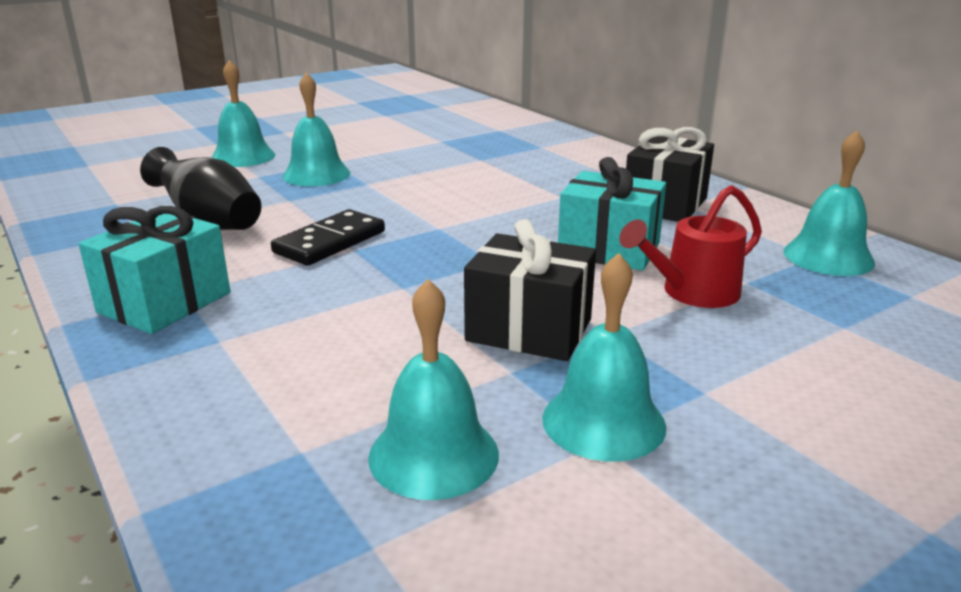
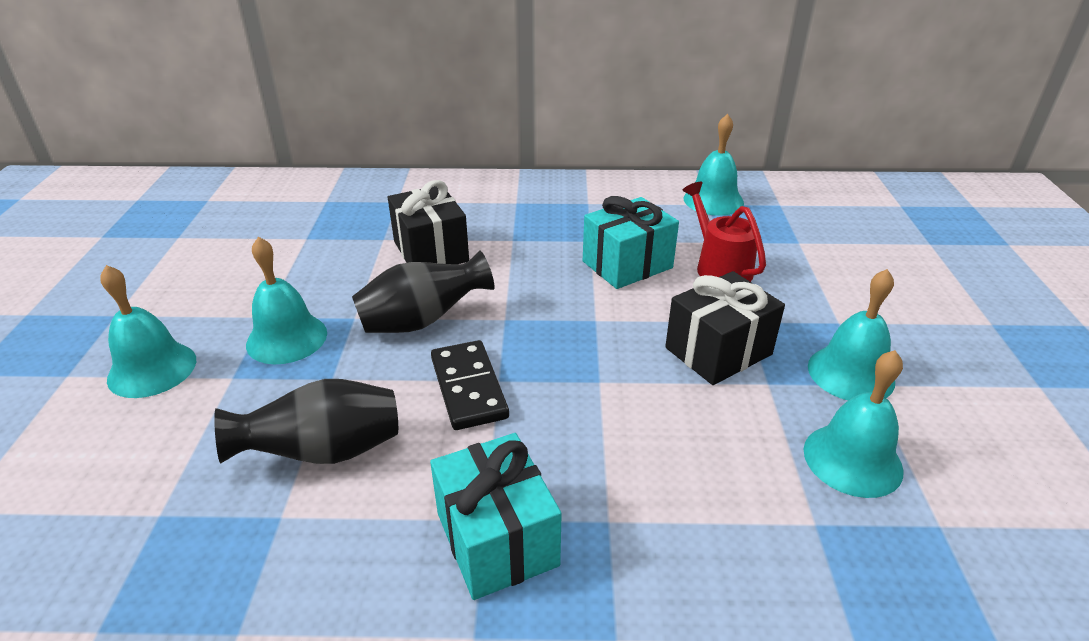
camera: 55 degrees left, 10 degrees up
(393, 203) = (422, 321): none -> black vase
(665, 204) = (579, 210): black gift -> black gift (431, 251)
(692, 293) = (719, 266): red watering can -> red watering can turned 150 degrees clockwise

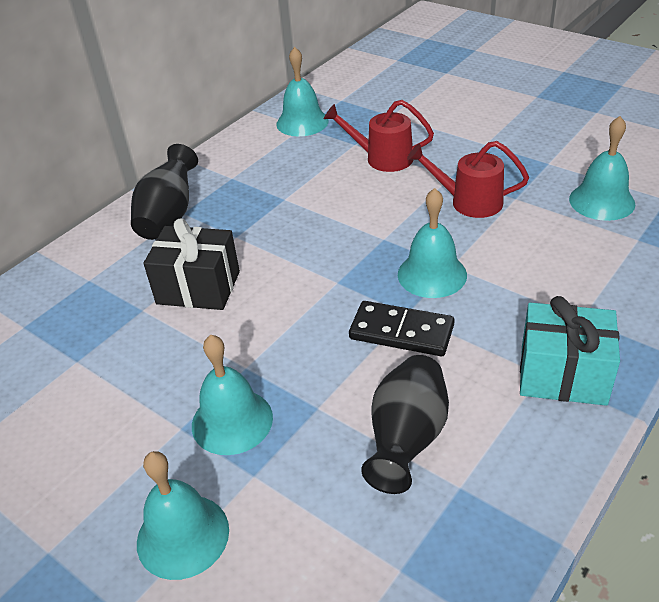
camera: 50 degrees left, 5 degrees up
(422, 321) = (294, 327): black vase -> black vase (169, 216)
(627, 265) = (335, 195): turquoise gift -> none
(718, 351) = (468, 202): black gift -> red watering can
(850, 373) = (534, 164): turquoise bell -> turquoise bell (432, 274)

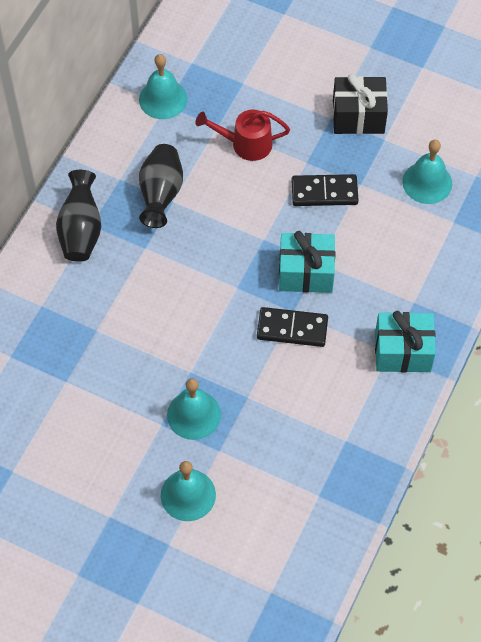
camera: 15 degrees left, 20 degrees up
(198, 287) = (132, 304): black gift -> black gift (358, 116)
(407, 439) = (309, 412): black vase -> black vase (161, 194)
(432, 274) = (306, 273): turquoise bell -> turquoise gift
(468, 202) = (324, 192): red watering can -> black domino

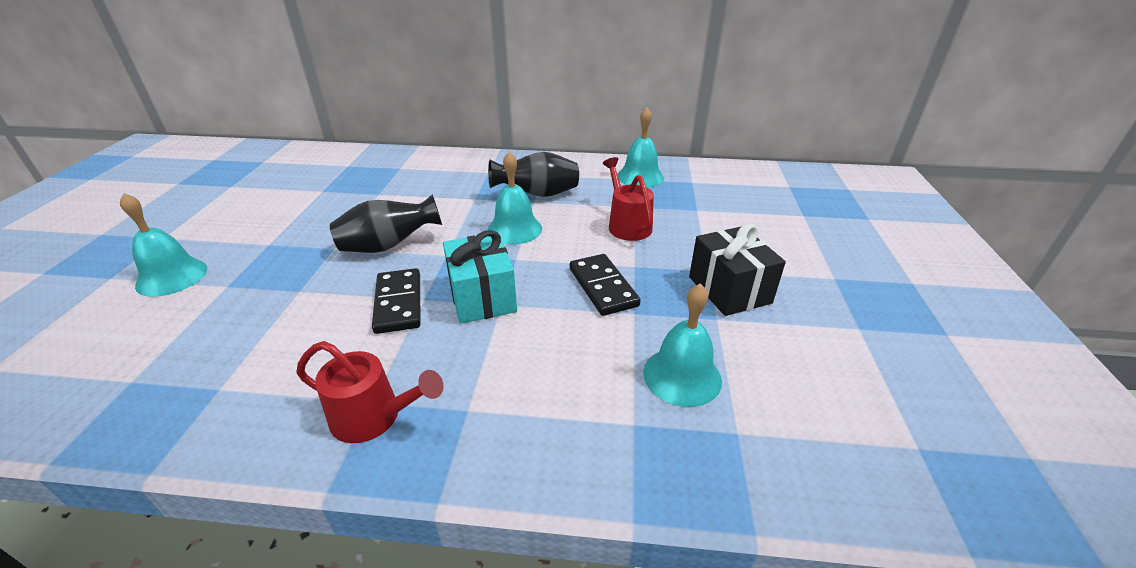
camera: 70 degrees right, 25 degrees down
(81, 230) = (480, 169): black vase -> black vase (389, 246)
(194, 414) = (278, 260): turquoise bell -> turquoise bell (514, 229)
(402, 351) = (374, 417): turquoise gift -> red watering can

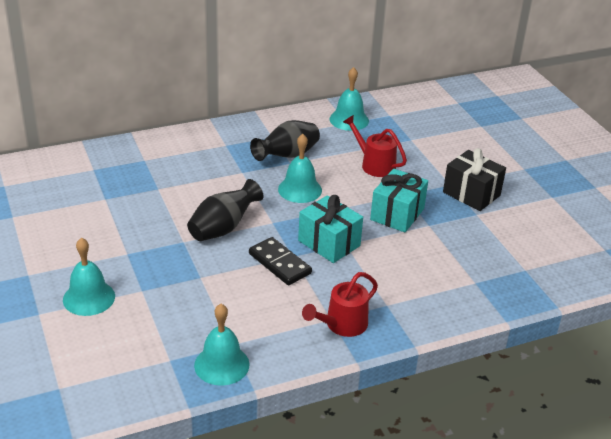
camera: 30 degrees left, 0 degrees up
(374, 417) = (342, 325): red watering can -> red watering can turned 150 degrees clockwise
(603, 287) = (397, 214): black domino -> turquoise gift
(682, 376) = (481, 251): turquoise bell -> turquoise bell (221, 364)

